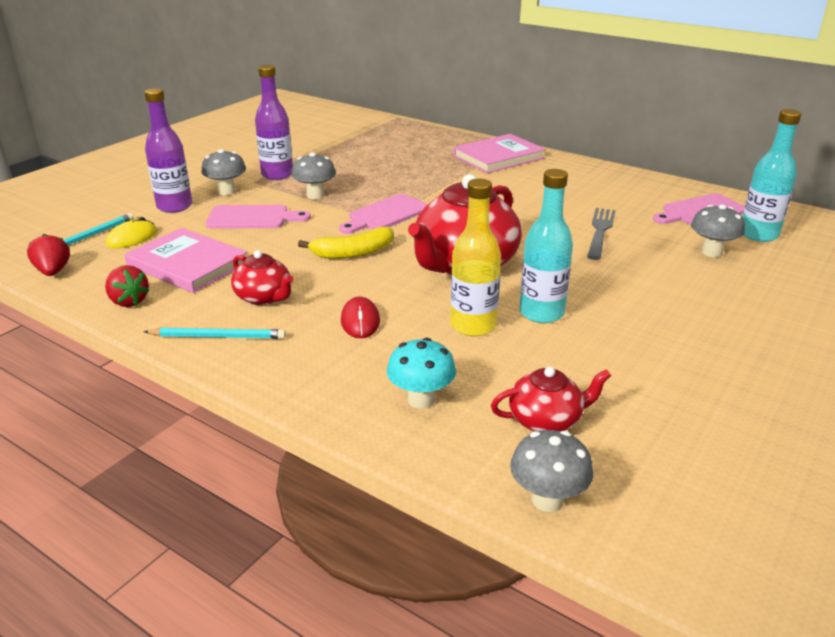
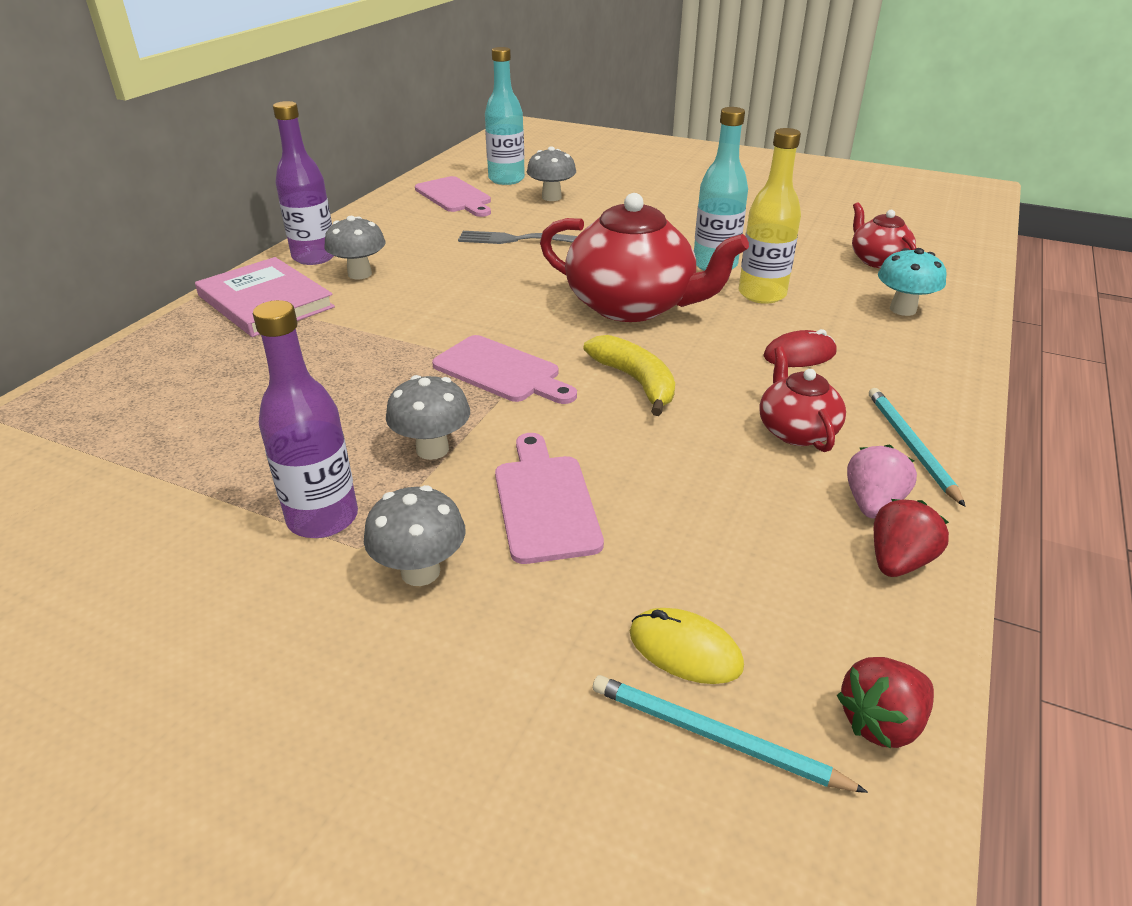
camera: 100 degrees left, 5 degrees up
(174, 206) = (513, 634): purple bottle -> purple bottle (314, 257)
(177, 306) = (872, 504): none -> pink strawberry
(187, 264) = (749, 532): pink book -> none
(264, 297) = (796, 431): red teapot -> red teapot turned 45 degrees counterclockwise
(547, 500) = (964, 259): grey mushroom -> grey mushroom (359, 274)

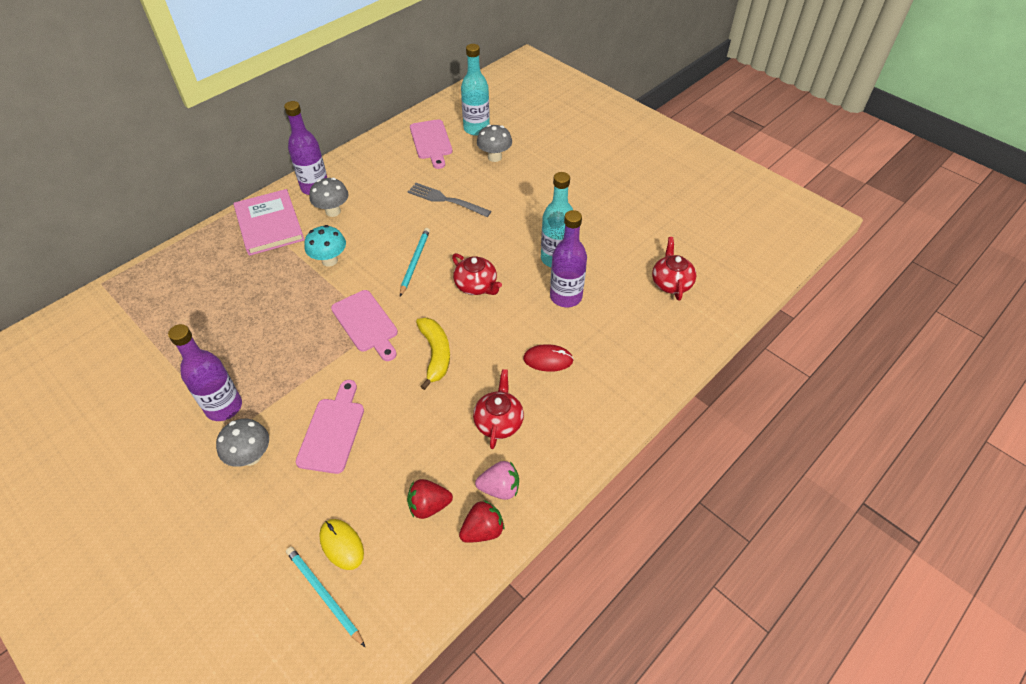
camera: 20 degrees right, 15 degrees up
(432, 449) = (298, 375): grey mushroom -> none
(632, 306) = (476, 286): red teapot -> red teapot, size x0.51
(762, 294) = (566, 297): yellow bottle -> purple bottle
(872, 504) = (499, 488): pink strawberry -> pink strawberry turned 45 degrees clockwise
(881, 722) = (401, 616): red strawberry -> red strawberry (429, 506)
(903, 309) = (648, 337): turquoise mushroom -> turquoise mushroom (329, 260)
(910, 446) = (555, 454): turquoise pencil -> turquoise pencil (415, 262)

